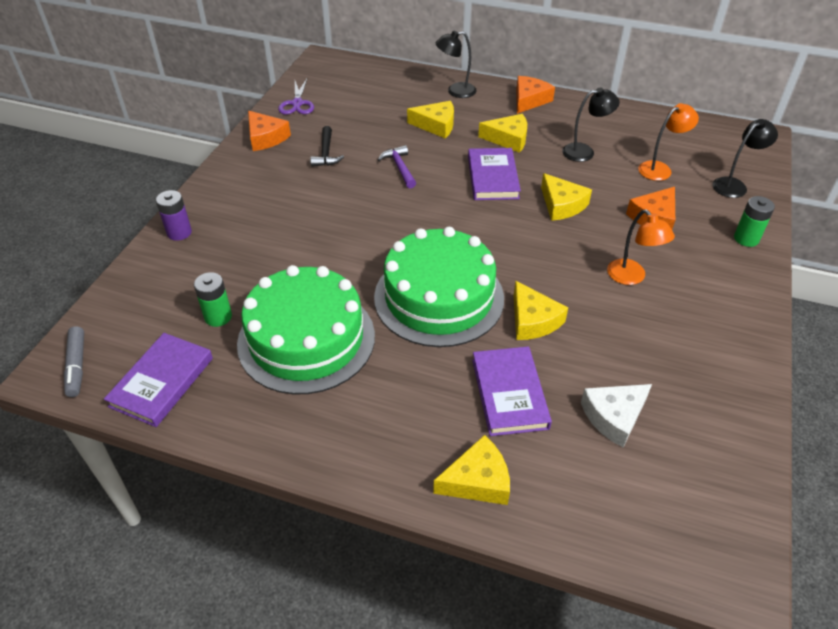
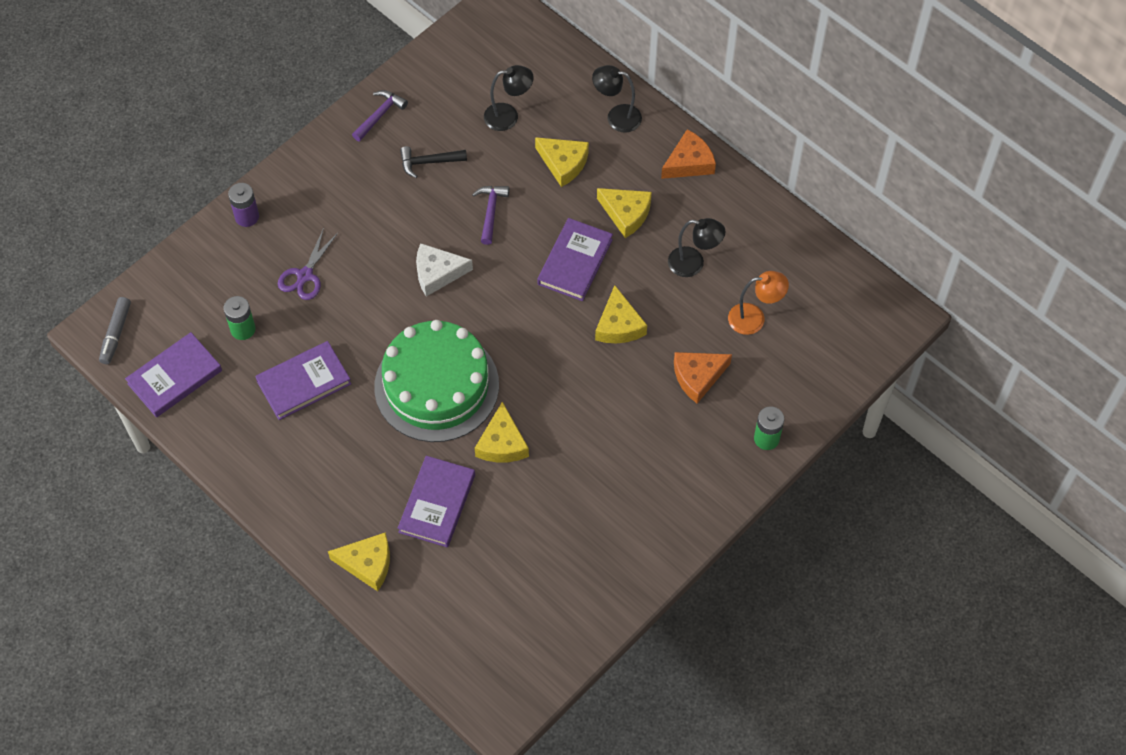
camera: 25 degrees right, 15 degrees up
(266, 138) = (380, 115): orange cheese -> purple hammer
(297, 104) = (436, 73): purple scissors -> purple scissors (305, 276)
(306, 339) = (304, 382): green cake -> purple book
(326, 153) = (429, 162): black hammer -> black hammer turned 60 degrees clockwise
(614, 417) = (505, 559): white cheese -> white cheese (437, 273)
(631, 277) = (622, 436): orange lamp -> none
(734, 185) = (813, 370): black lamp -> black lamp (508, 116)

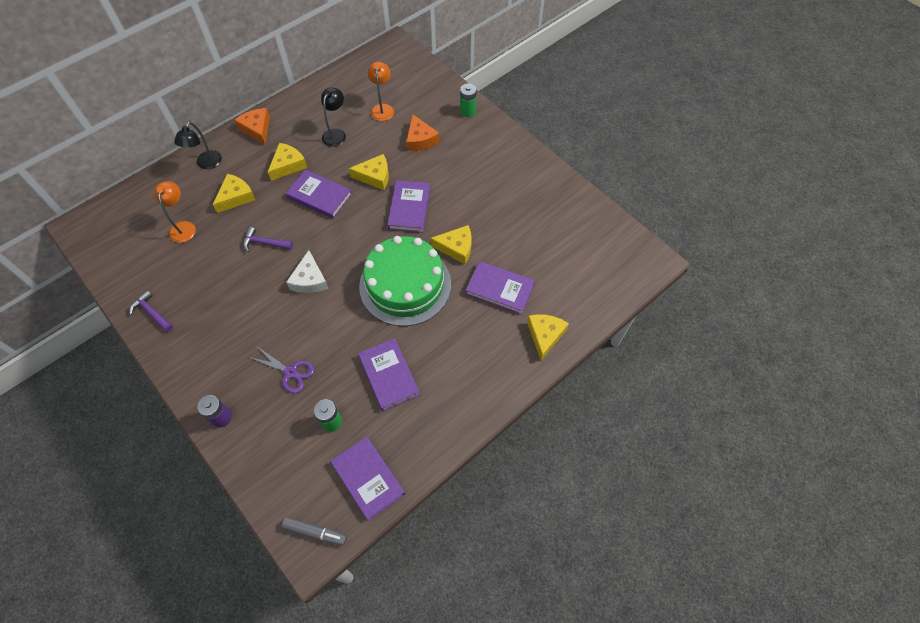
camera: 85 degrees left, 0 degrees up
(429, 162) = (208, 280): black hammer -> none
(508, 116) = (183, 227): black lamp -> orange lamp
(565, 376) = (409, 208): none -> purple book

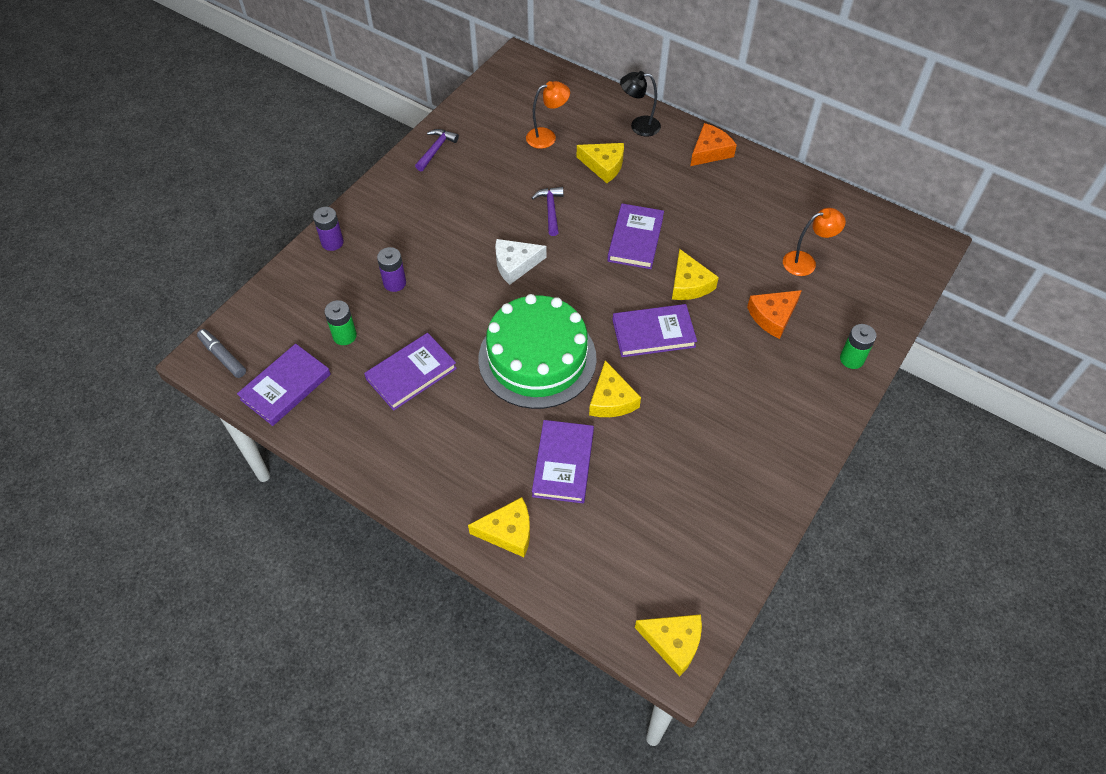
camera: 75 degrees right, 5 degrees down
(288, 165) = (669, 196): yellow cheese -> yellow cheese (673, 642)
(290, 372) = (394, 283): purple scissors -> purple battery
(315, 532) = (223, 357): grey marker -> grey marker turned 135 degrees clockwise
(336, 134) = (739, 226): black lamp -> none

